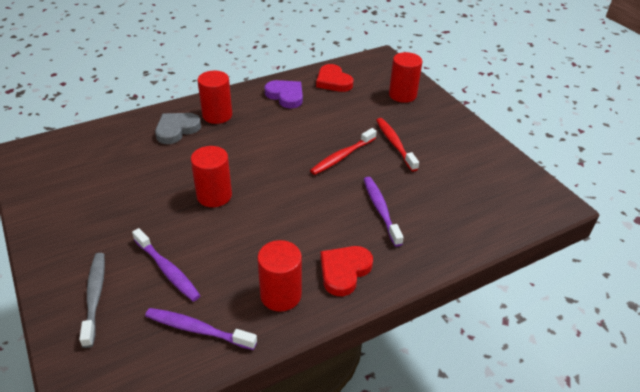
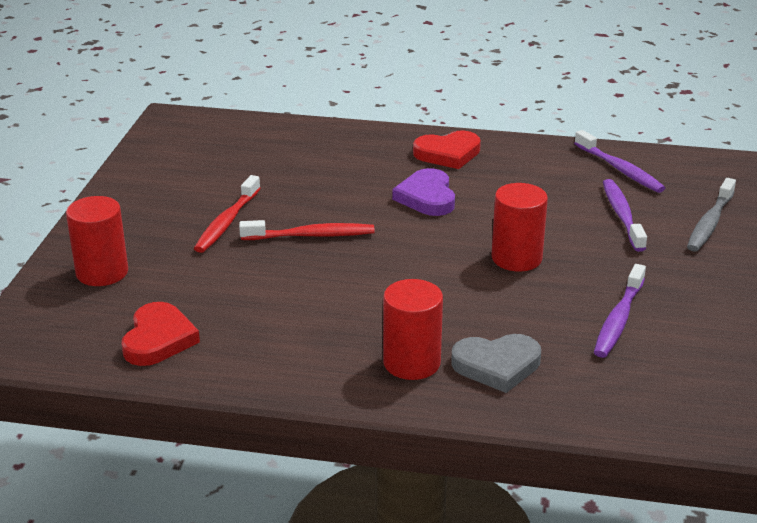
camera: 140 degrees left, 10 degrees down
(280, 295) = (524, 161): red cylinder -> none
(285, 96) = (267, 348): purple heart -> purple heart (427, 197)
(381, 210) = (347, 176): purple toothbrush -> purple toothbrush (618, 319)

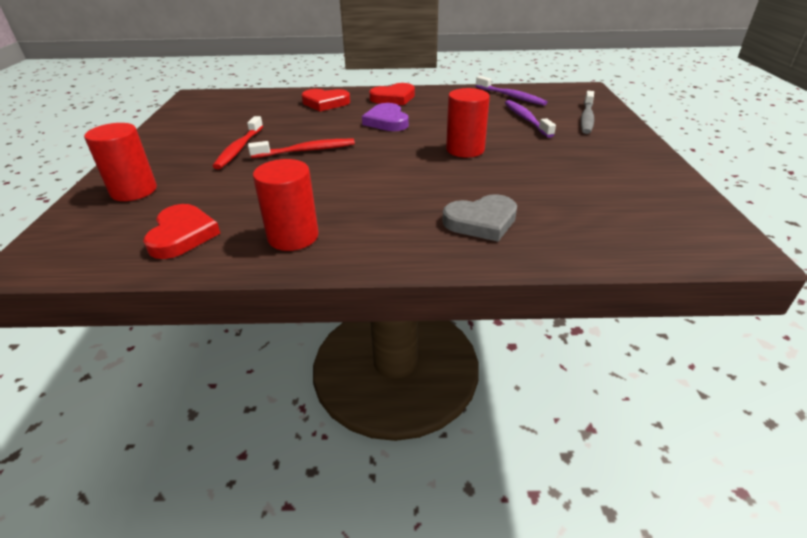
camera: 10 degrees left, 5 degrees up
(350, 153) = (325, 103): none -> red heart
(411, 363) = (410, 228): red cylinder -> red cylinder (293, 237)
(618, 319) = (559, 179): purple toothbrush -> none

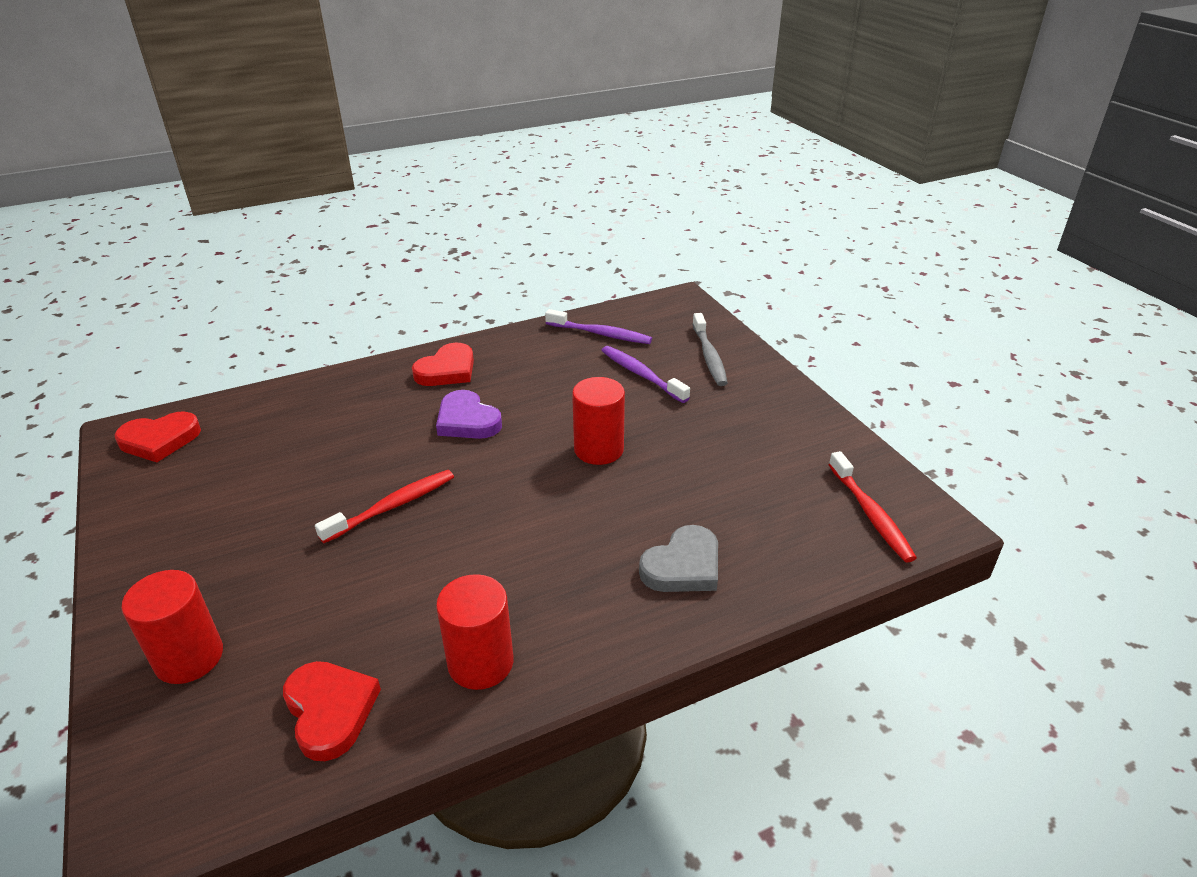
camera: 25 degrees left, 0 degrees up
(239, 148) = (289, 529): red toothbrush -> red toothbrush (870, 514)
(325, 103) = (354, 402): red heart -> red heart (160, 440)

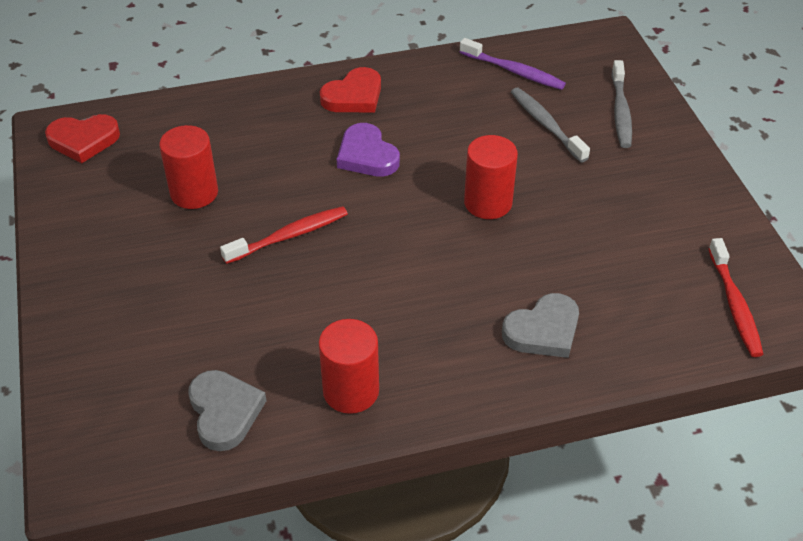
camera: 10 degrees right, 10 degrees up
(189, 657) = (113, 350): red cylinder -> red cylinder (194, 193)
(330, 711) = (224, 412): red heart -> grey heart
(641, 374) = (546, 124): purple toothbrush -> grey toothbrush

